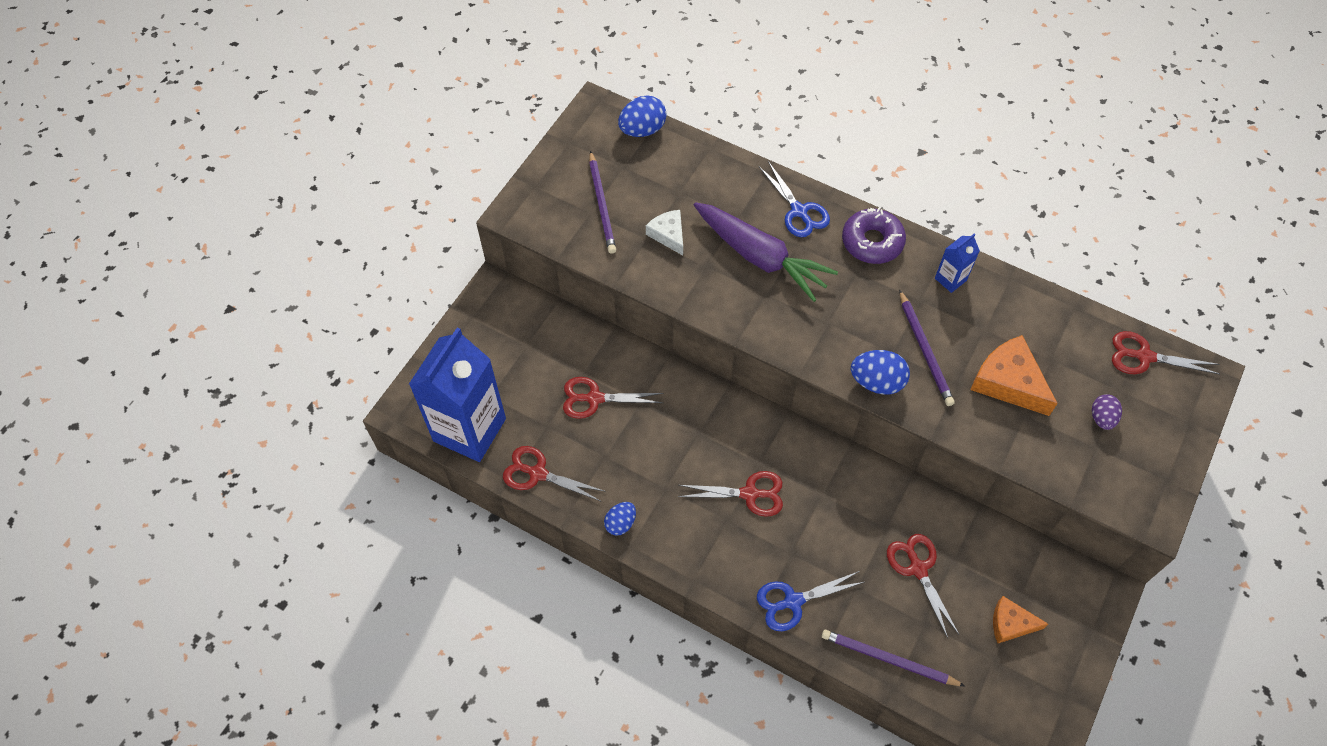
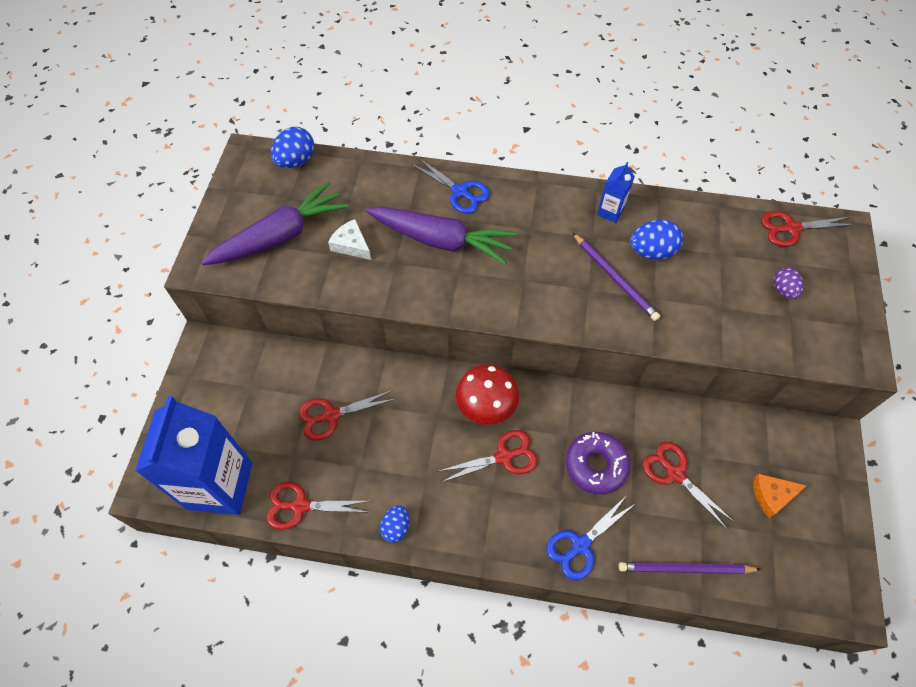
camera: 20 degrees left, 0 degrees up
(602, 205) = (280, 236): purple pencil -> purple carrot
(750, 440) = (486, 406): none -> red mushroom
(872, 242) = (532, 199): purple donut -> purple donut (596, 465)
(877, 382) = (586, 319): blue egg -> blue egg (651, 251)
(1008, 382) = (695, 284): orange cheese -> none

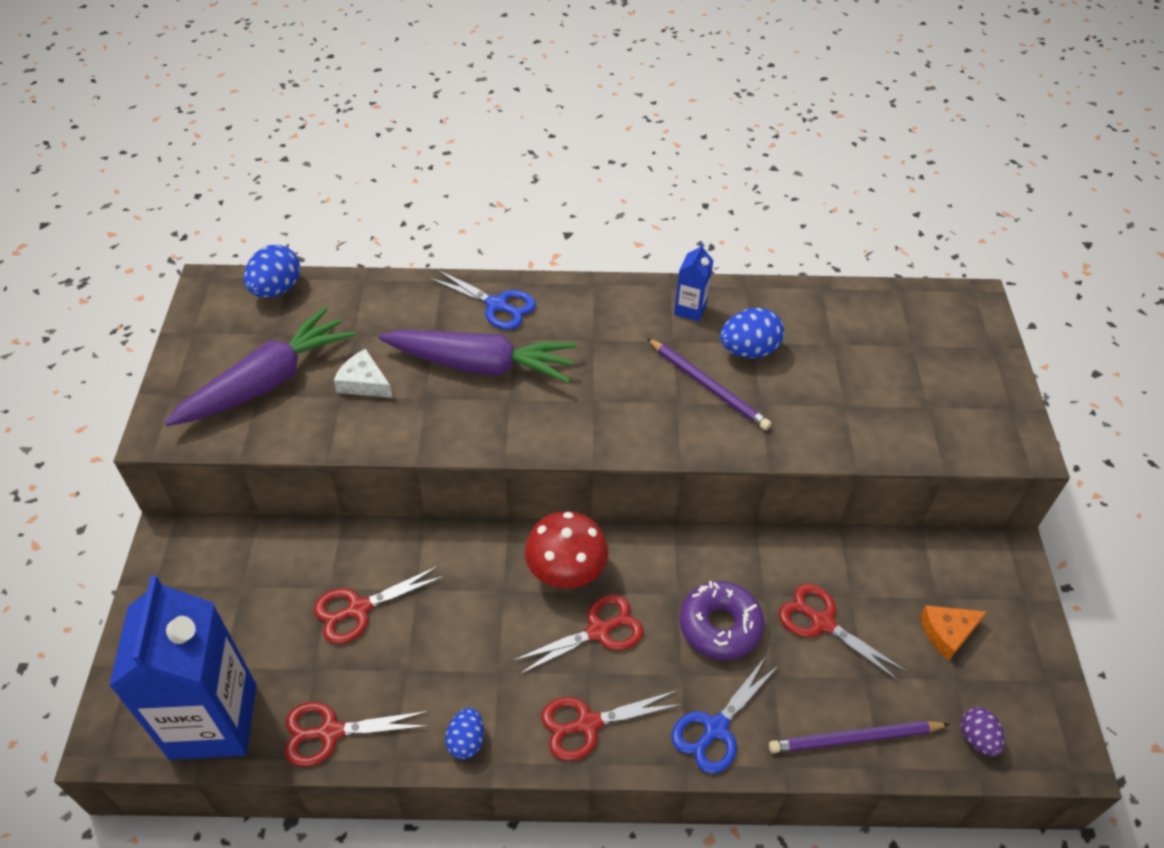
camera: 10 degrees left, 10 degrees down
(783, 290) = (915, 377): purple egg -> purple egg (977, 738)
(791, 228) = (912, 306): red scissors -> red scissors (588, 724)

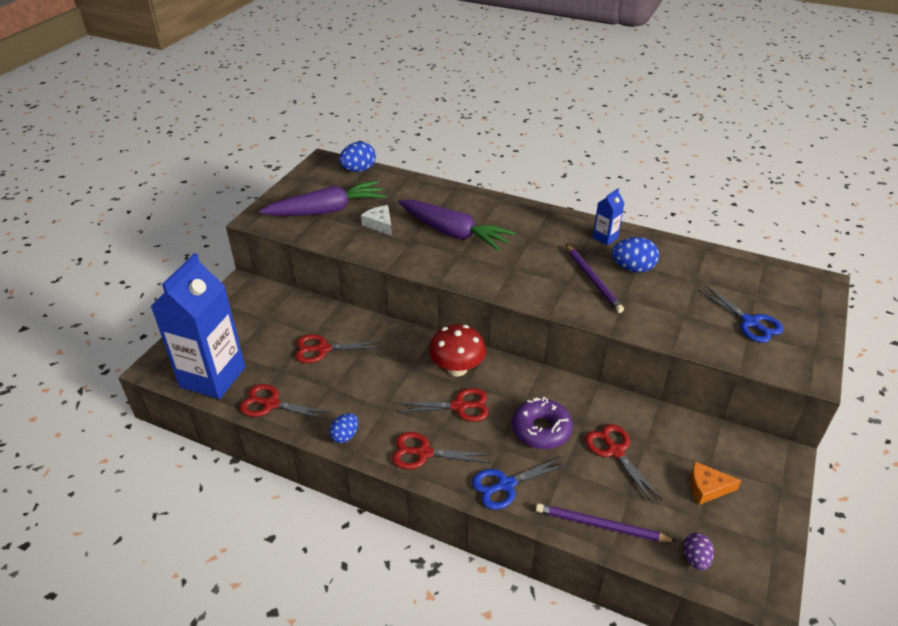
camera: 25 degrees right, 10 degrees down
(497, 305) = (481, 206): blue scissors -> blue scissors (750, 322)

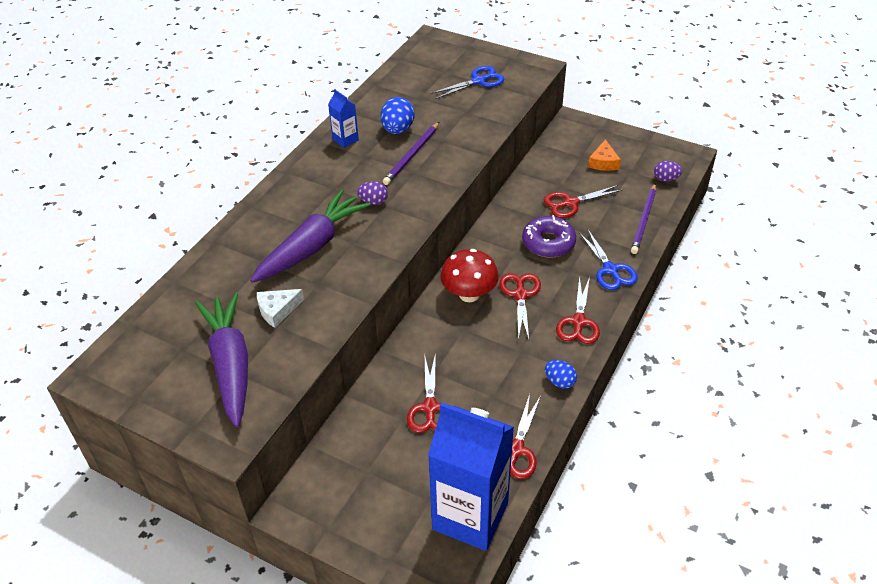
camera: 85 degrees left, 5 degrees up
(358, 170) = (135, 334): blue egg -> none
(517, 261) = (373, 202): none -> purple egg
(593, 280) = (412, 155): purple pencil -> purple pencil turned 135 degrees clockwise

